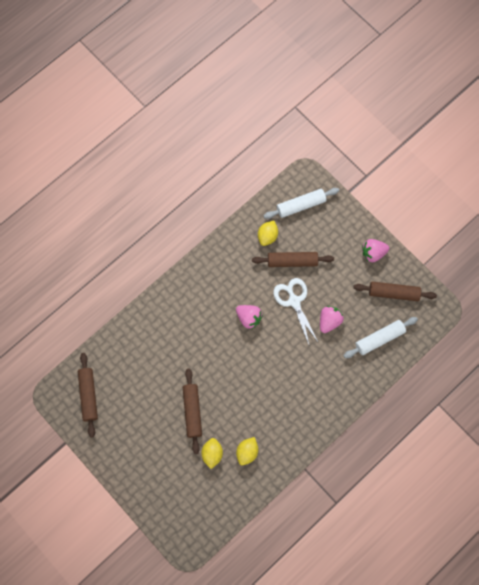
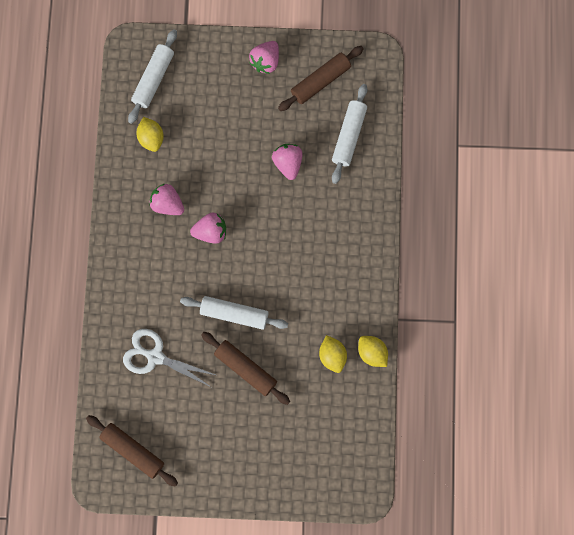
camera: 45 degrees left, 5 degrees up
(212, 454) = (302, 389): yellow lemon -> yellow lemon (372, 353)
(216, 375) = (234, 314): none -> white rolling pin
(240, 280) = (167, 204): none -> pink strawberry
(292, 261) = (198, 140): brown rolling pin -> none
(294, 301) = (237, 176): white scissors -> white scissors (155, 356)

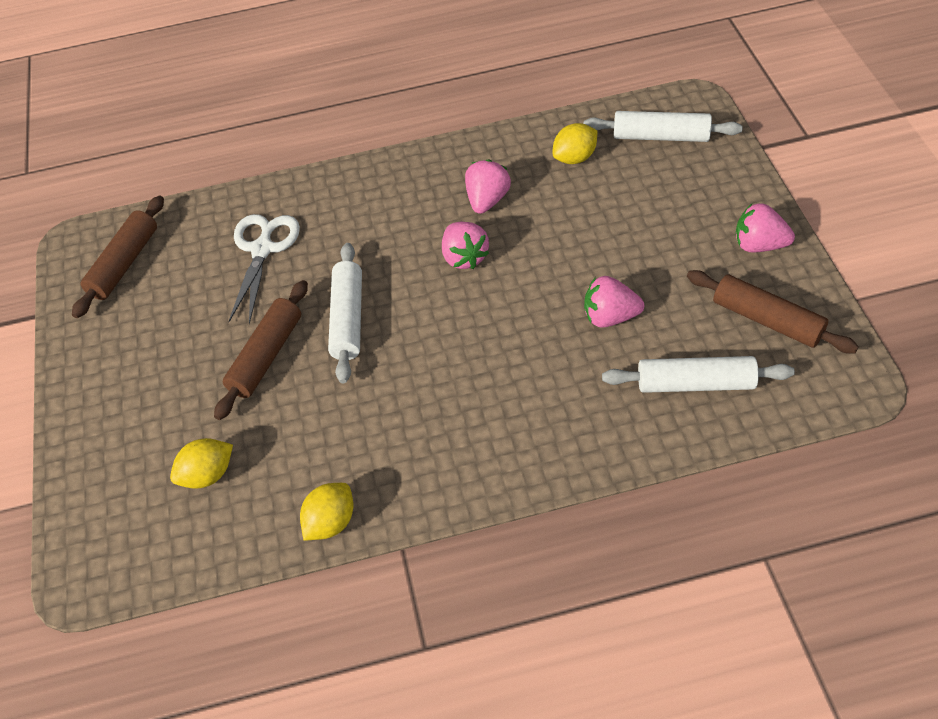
camera: 80 degrees right, 25 degrees down
(288, 163) = (610, 317): pink strawberry -> pink strawberry turned 150 degrees counterclockwise
(332, 355) = (312, 464): yellow lemon -> yellow lemon (208, 475)

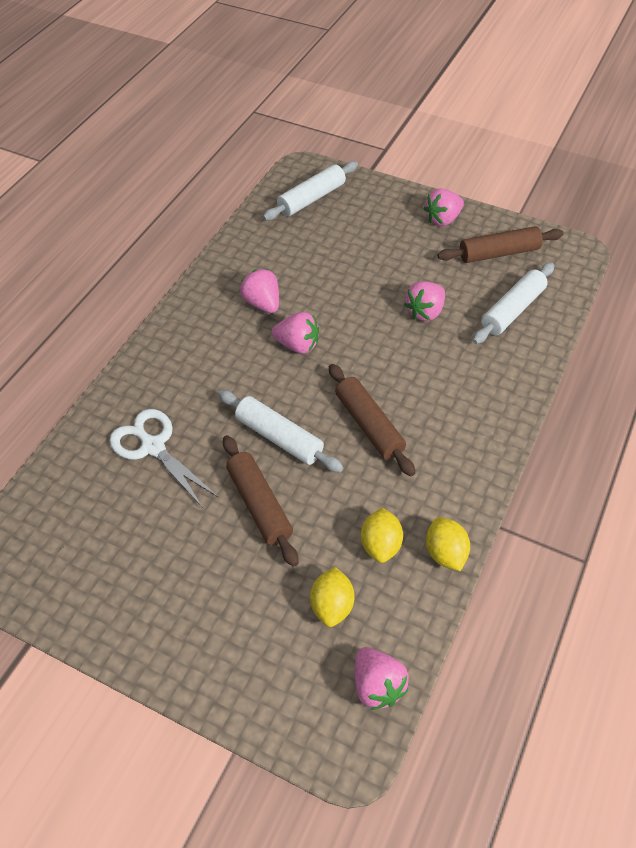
camera: 55 degrees left, 0 degrees up
(124, 263) = (54, 544): brown rolling pin -> brown rolling pin (369, 425)
(156, 559) = (377, 685): none -> pink strawberry
(575, 158) = (280, 243): yellow lemon -> yellow lemon (380, 545)

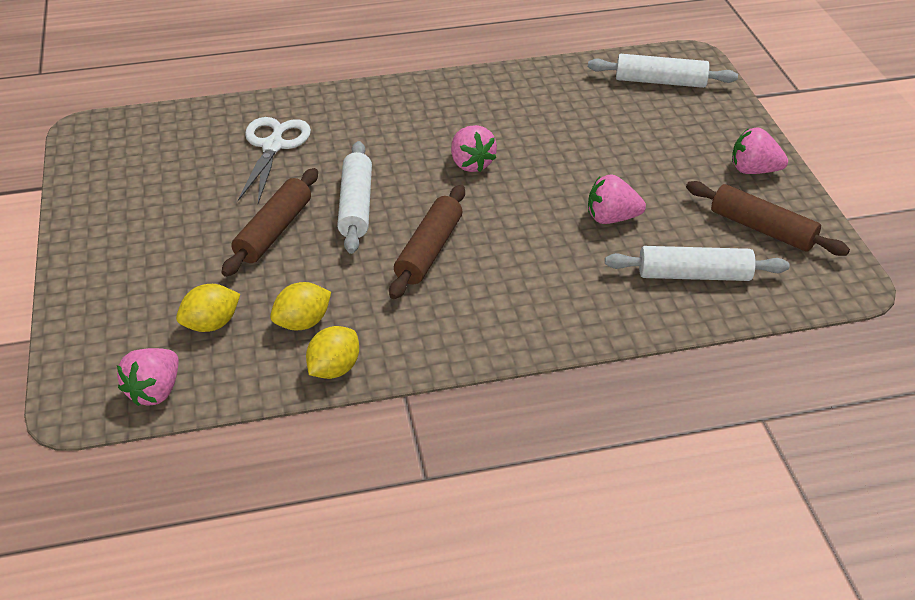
camera: 50 degrees right, 10 degrees down
(262, 303) = (494, 120): pink strawberry -> none

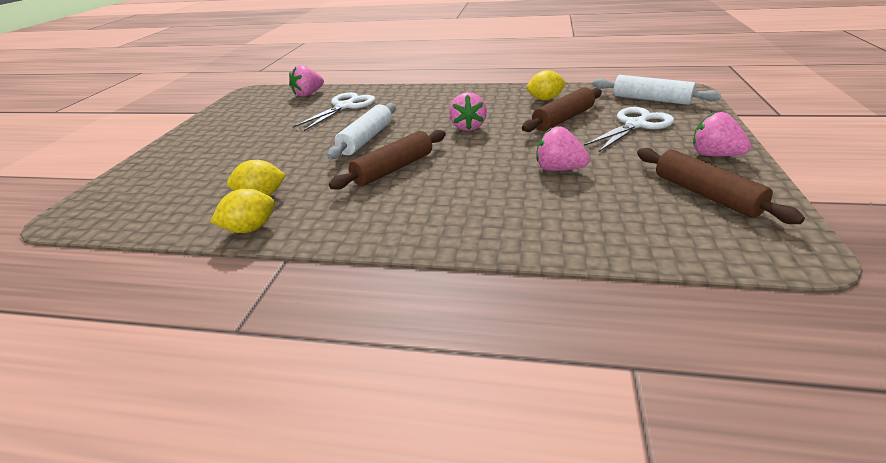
camera: 25 degrees right, 10 degrees down
(155, 391) = (121, 218): pink strawberry -> pink strawberry (308, 94)
(211, 324) = (203, 187): yellow lemon -> yellow lemon (545, 99)
(274, 231) = (299, 145): brown rolling pin -> brown rolling pin (563, 119)
(660, 132) = (635, 125): none -> white scissors
(694, 275) = (615, 218): white rolling pin -> none

